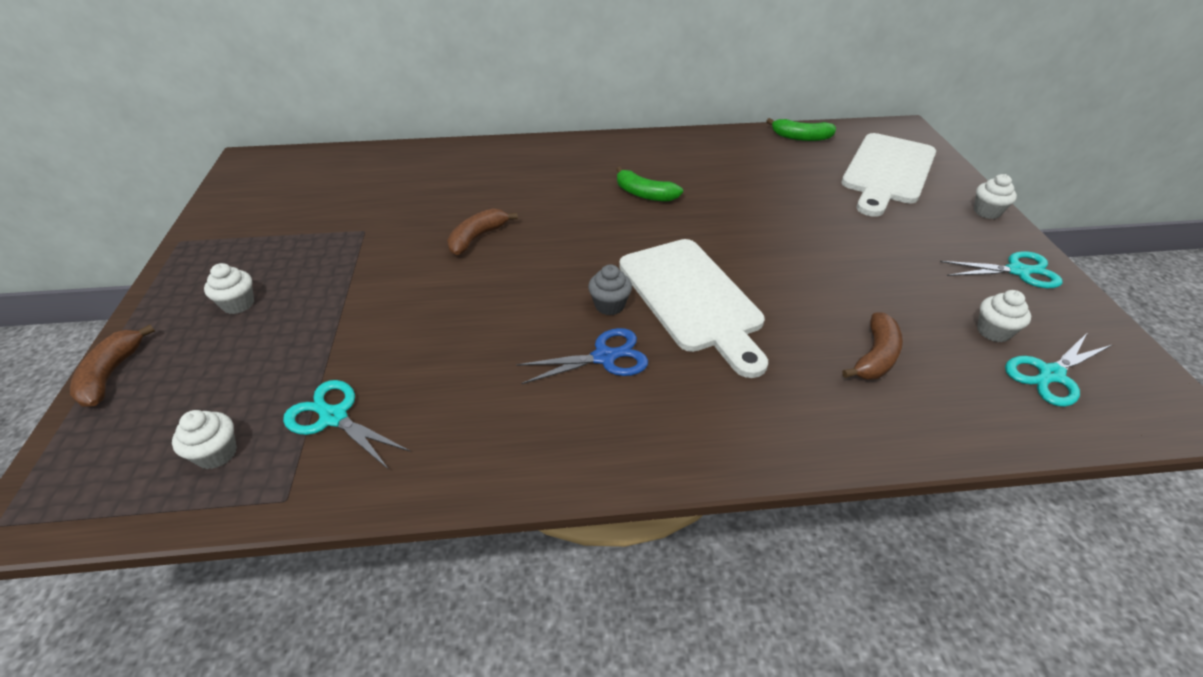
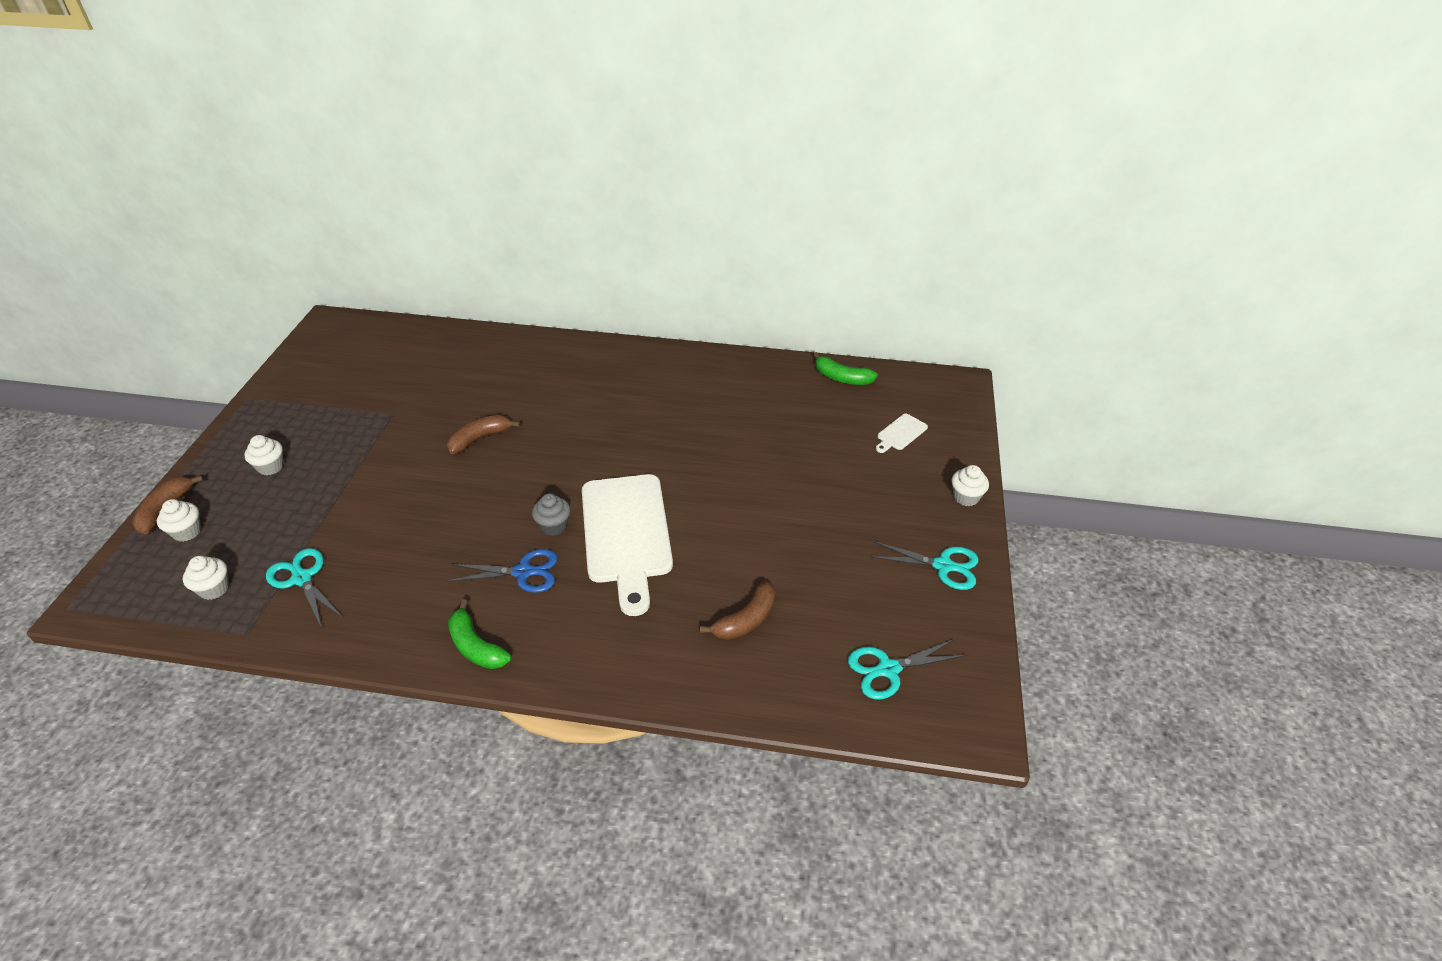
camera: 15 degrees right, 0 degrees up
(644, 194) = (649, 418): green banana -> green banana (476, 646)
(887, 171) = (900, 433): white cutting board -> white cutting board, size x0.41
(993, 331) = (869, 619): white cupcake -> white cupcake (187, 532)

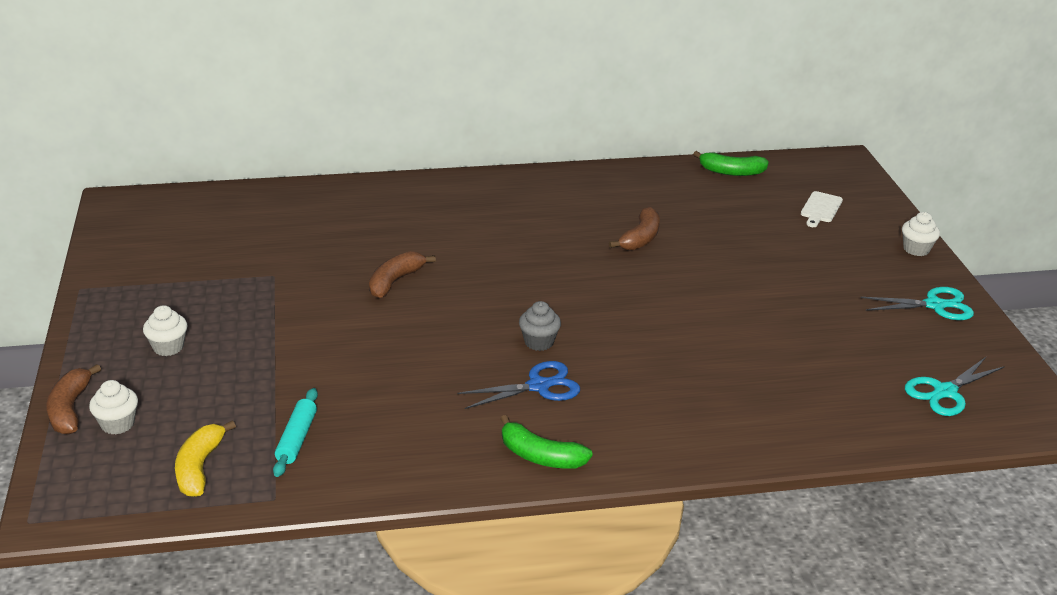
camera: 20 degrees left, 10 degrees down
(214, 589) = (199, 468): white cupcake -> yellow banana
(302, 578) = (297, 438): turquoise scissors -> turquoise rolling pin
(626, 534) = (619, 335): white cutting board -> none
(746, 620) = (789, 381): brown banana -> brown banana (640, 238)

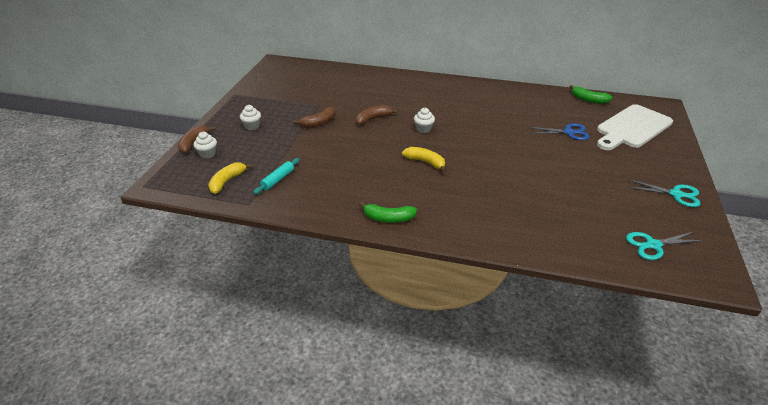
camera: 25 degrees right, 5 degrees up
(538, 386) = (410, 183): blue scissors -> blue scissors (568, 132)
(539, 342) = (425, 162): grey cupcake -> yellow banana
(540, 456) = (388, 218): green banana -> green banana turned 45 degrees counterclockwise
(640, 238) = (514, 123): brown banana -> brown banana (319, 122)
(820, 209) = (632, 128): white cutting board -> white cutting board, size x2.43
(916, 249) = (682, 161): white cupcake -> white cupcake (423, 129)

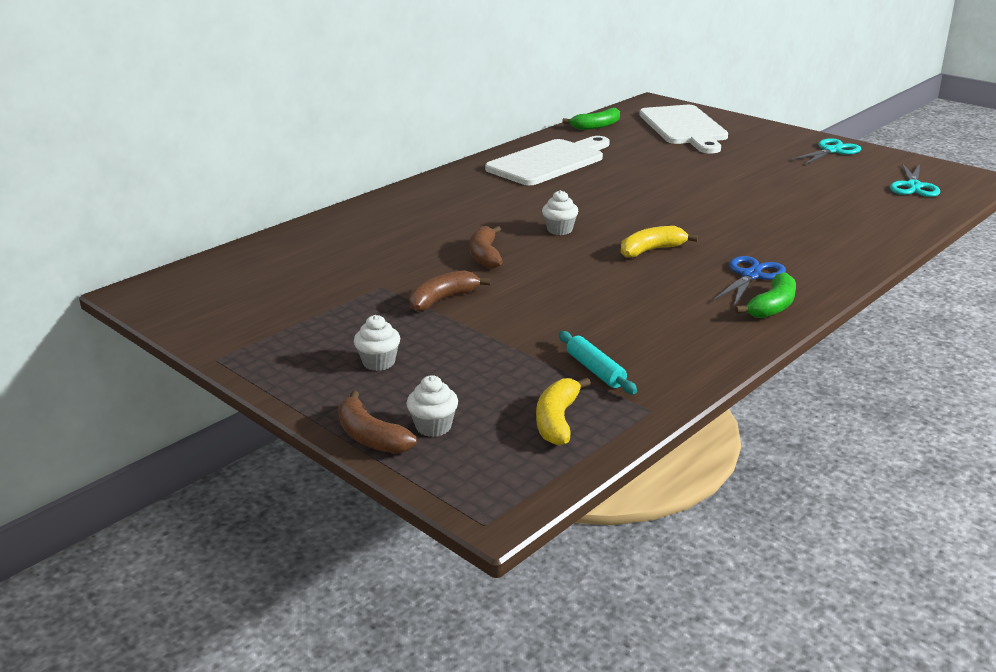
camera: 60 degrees left, 10 degrees down
(227, 181) = (557, 421): yellow banana -> yellow banana turned 45 degrees clockwise
(319, 122) = (443, 299): brown banana -> brown banana turned 120 degrees counterclockwise
(512, 101) = (549, 162): none -> white cutting board
(568, 132) = (662, 157): blue scissors -> blue scissors (751, 276)

